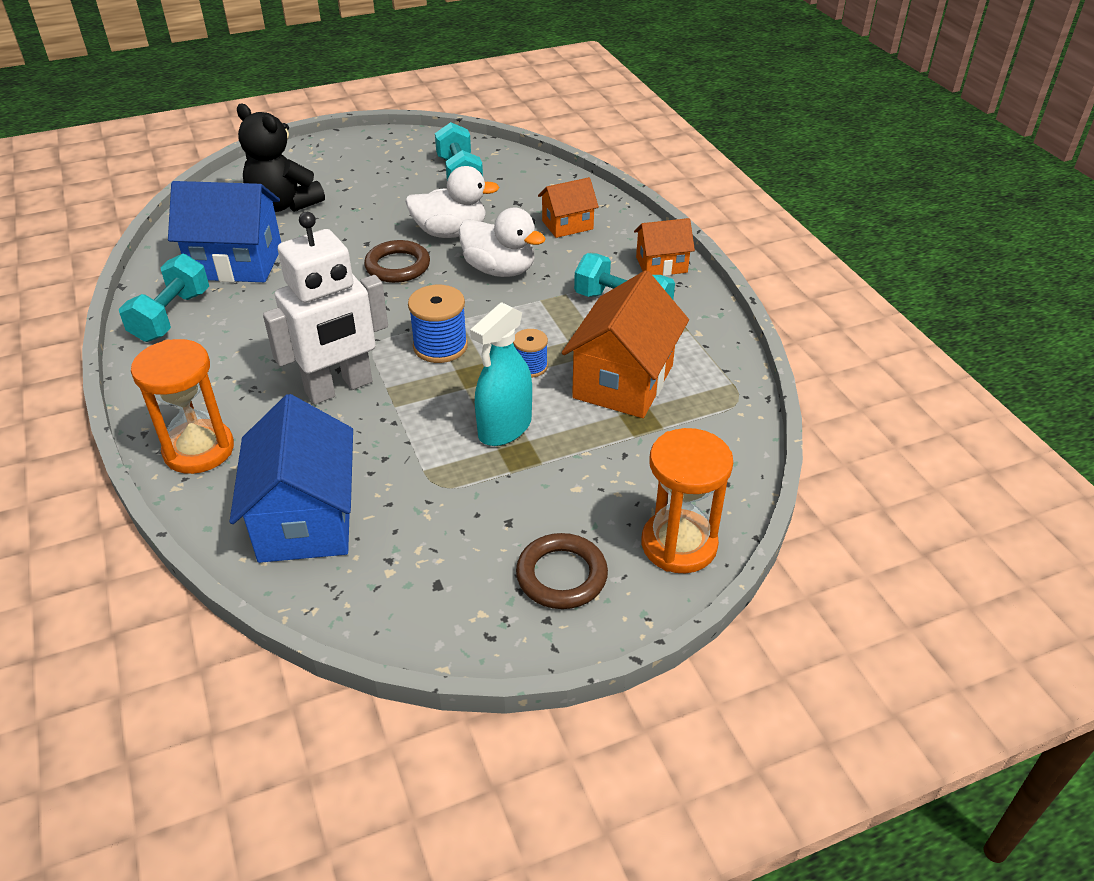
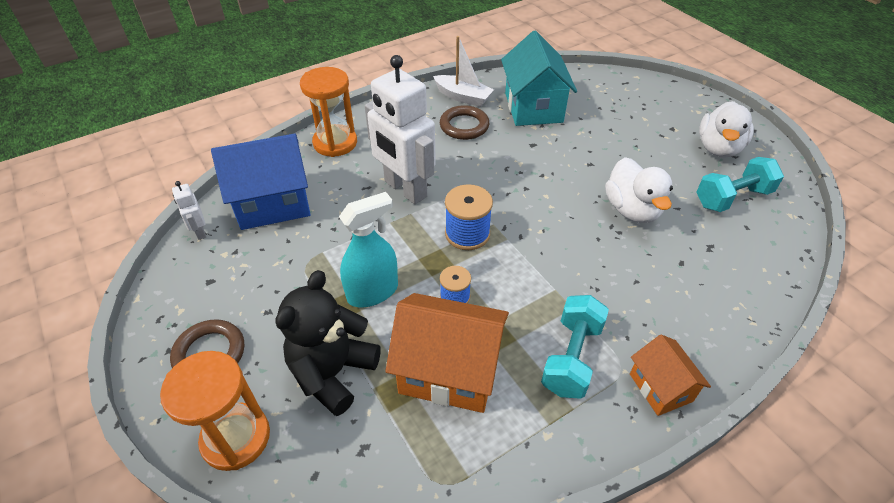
camera: 80 degrees right, 5 degrees up
(171, 316) = (463, 97): turquoise dumbbell -> white boat
(236, 263) = (533, 107): blue house -> turquoise house
(284, 205) = (619, 110): black teddy bear -> black teddy bear (333, 372)
(331, 604) = (200, 232): none -> white robot
(397, 266) = (566, 188): brown ring -> brown ring (464, 126)
(500, 270) = (589, 253): white duck -> white duck (718, 148)
(504, 428) = (373, 292): turquoise spray bottle -> turquoise spray bottle turned 120 degrees clockwise
(567, 225) = (692, 293): orange house -> none

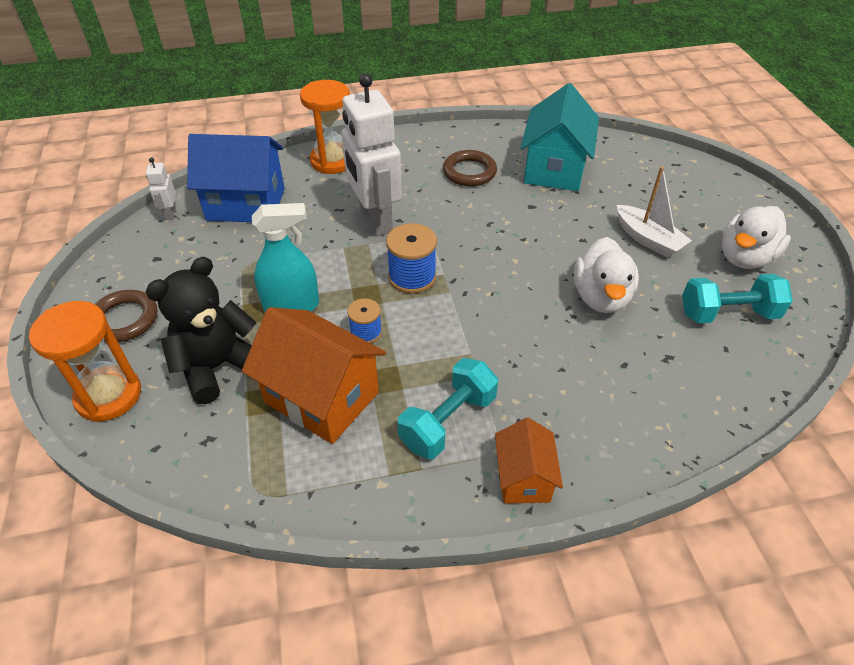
camera: 20 degrees right, 0 degrees up
(463, 97) = (485, 143): white boat -> white boat (648, 239)

